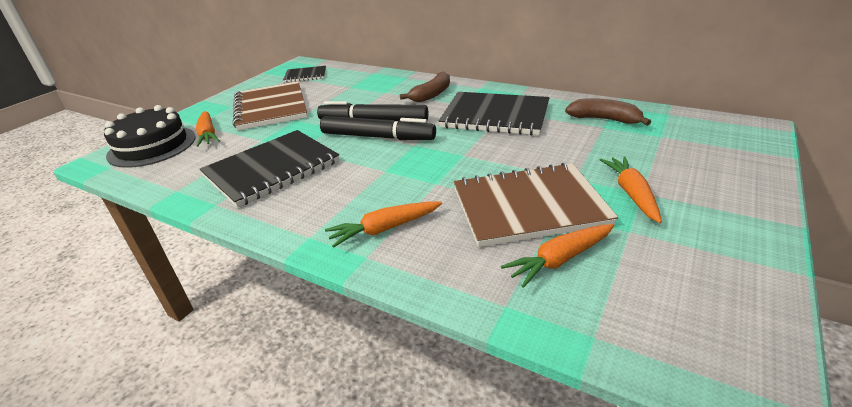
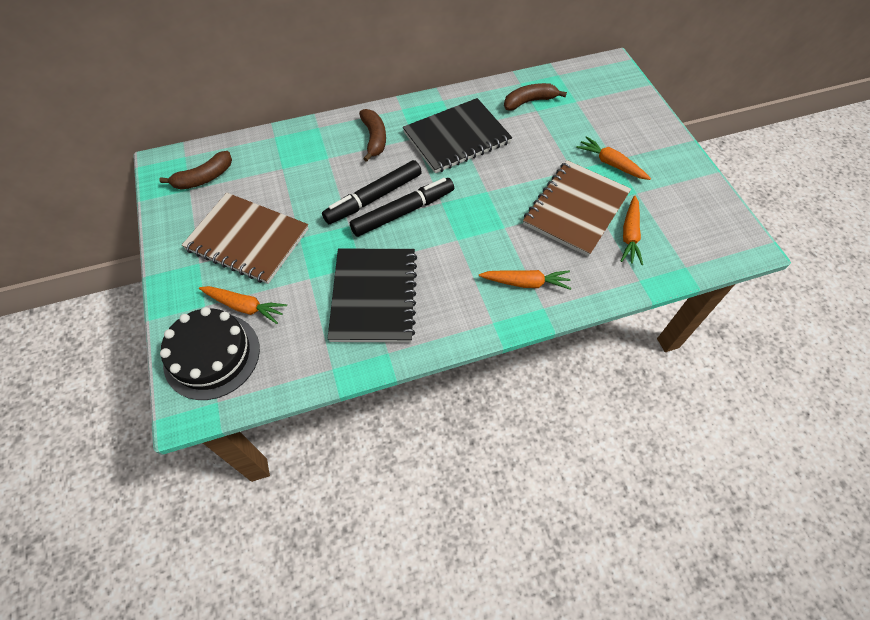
camera: 50 degrees left, 25 degrees up
(305, 75) = (204, 178): black notebook -> brown banana
(384, 229) = (526, 283): orange carrot -> orange carrot turned 105 degrees counterclockwise

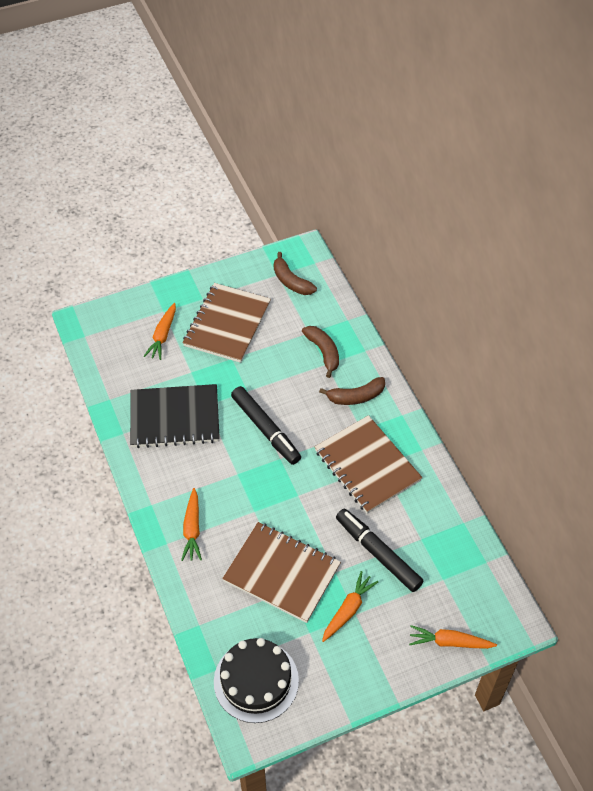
camera: 85 degrees right, 5 degrees down
(212, 355) = (121, 325): black cake -> black cake (256, 681)
(373, 198) = (280, 405): black marker -> black marker (378, 553)
(457, 138) = (367, 466): black notebook -> brown notebook
(529, 101) = (433, 531): brown banana -> brown banana (323, 352)
(629, 235) = (252, 620): orange carrot -> orange carrot (449, 642)

